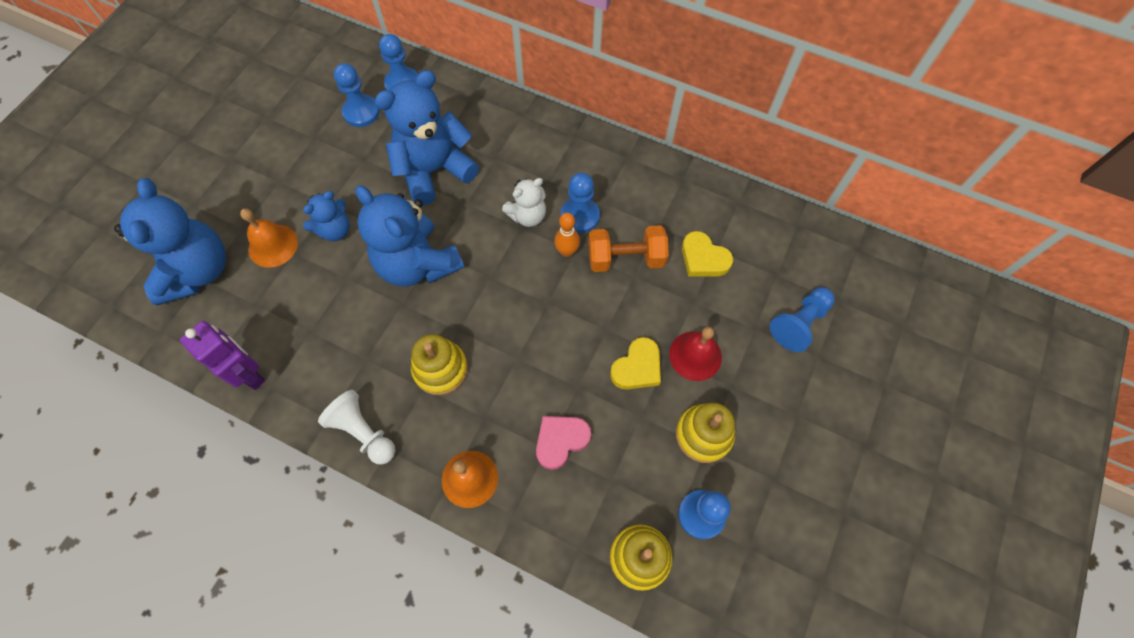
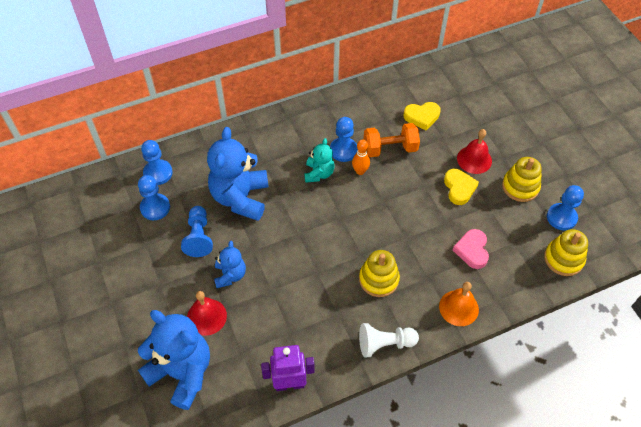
camera: 50 degrees left, 10 degrees down
(273, 245) = (206, 316): orange bell -> red bell
(417, 264) = (298, 247): blue teddy bear -> none
(527, 216) = (319, 173): white teddy bear -> turquoise teddy bear
(625, 258) = (390, 149): orange dumbbell -> orange dumbbell turned 45 degrees clockwise
(799, 323) = (494, 106): blue pawn -> blue pawn (199, 237)

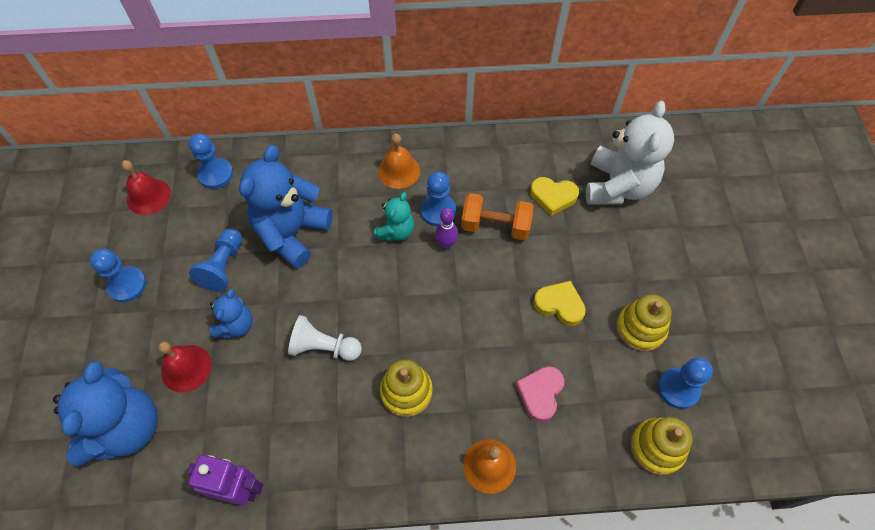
camera: 20 degrees right, 5 degrees up
(155, 207) = (193, 215): blue pawn -> blue pawn (127, 285)
(182, 372) = (126, 428): blue teddy bear -> blue teddy bear turned 45 degrees clockwise
(300, 130) = (398, 171): none -> orange bell
(360, 171) = (446, 244): orange bowling pin -> purple bowling pin
(385, 344) = (375, 480): white pawn -> white pawn (324, 347)
(459, 188) = (559, 305): yellow heart -> yellow heart turned 75 degrees counterclockwise
(464, 97) = (618, 186): none -> white teddy bear
(474, 159) = (595, 273): red bell -> red bell (148, 196)

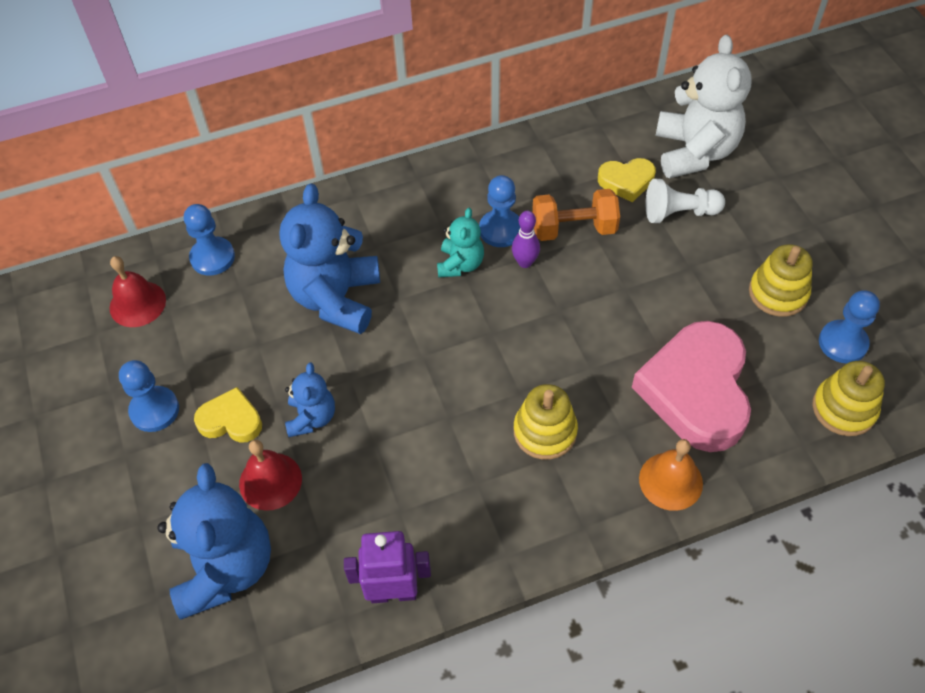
camera: 15 degrees left, 5 degrees down
(223, 266) = (267, 357): blue pawn -> none
(324, 347) = (428, 411): white pawn -> white pawn (679, 213)
(398, 171) = (436, 198): orange bell -> none
(540, 394) = (696, 391): pink heart -> pink heart, size x2.05
(559, 305) = (680, 293): yellow heart -> yellow heart (231, 420)

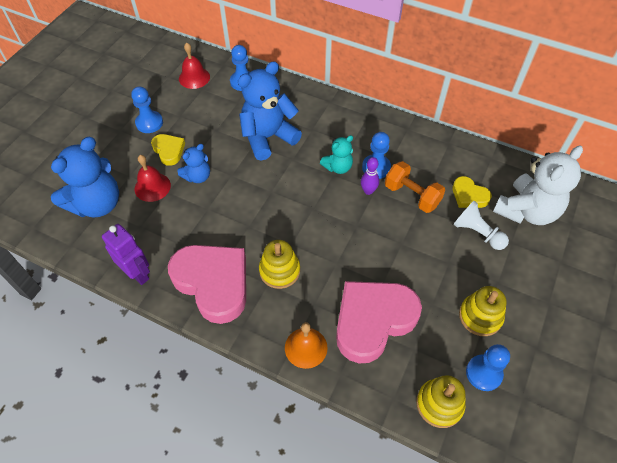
camera: 45 degrees right, 0 degrees up
(493, 514) = (213, 283): none -> pink heart

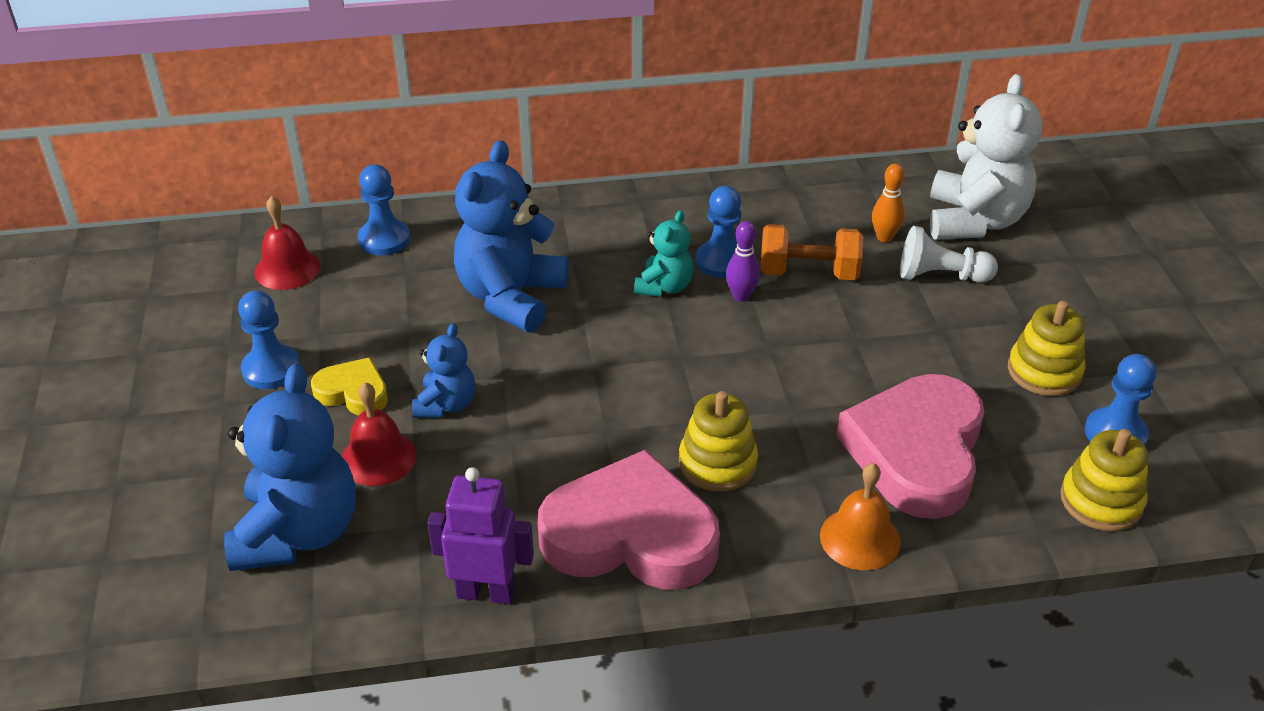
camera: 35 degrees left, 15 degrees down
(469, 195) = (884, 237): yellow heart -> orange bowling pin

